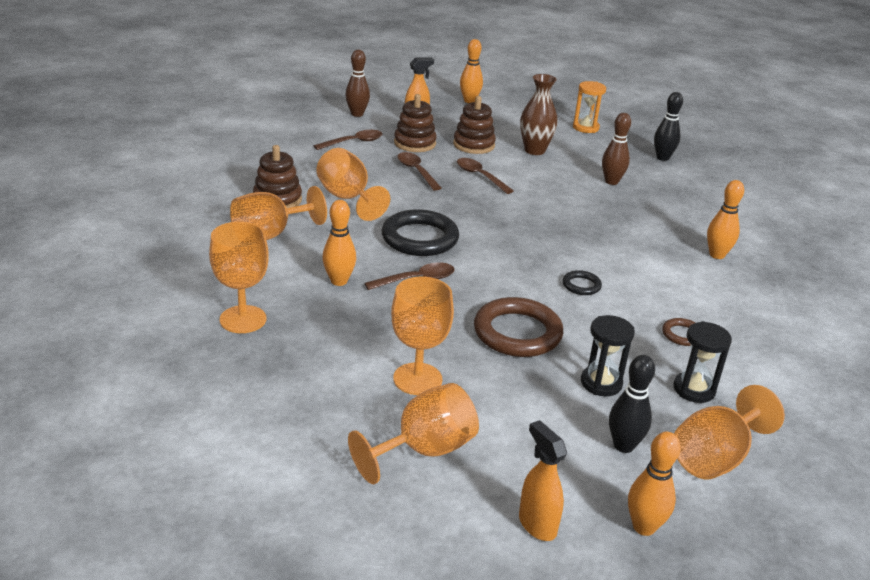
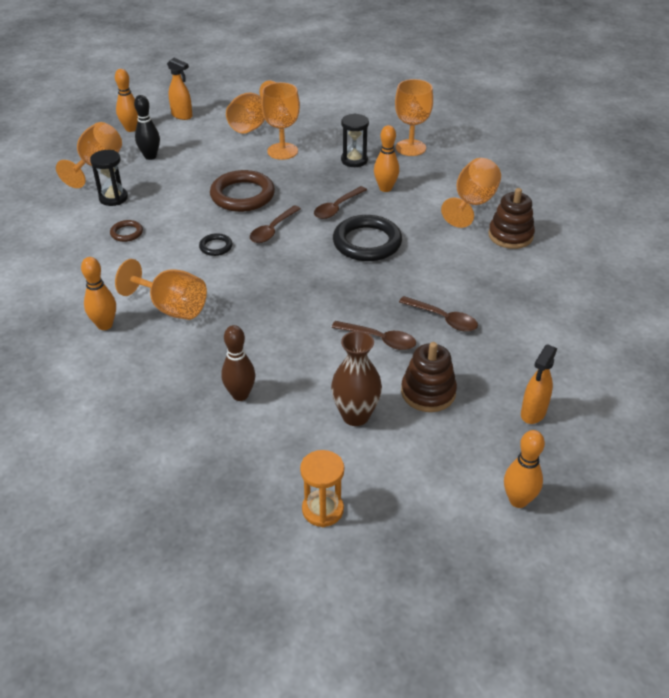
camera: 155 degrees right, 10 degrees up
(348, 198) = (462, 259): orange goblet -> orange goblet (171, 308)
(353, 142) = (545, 335): brown spoon -> brown spoon (272, 230)
(357, 114) = (602, 389): brown bowling pin -> none
(415, 143) = (488, 364): brown stacking toy -> none
(601, 383) = (174, 183): black hourglass -> black hourglass (354, 160)
(662, 158) = (192, 480): black bowling pin -> none

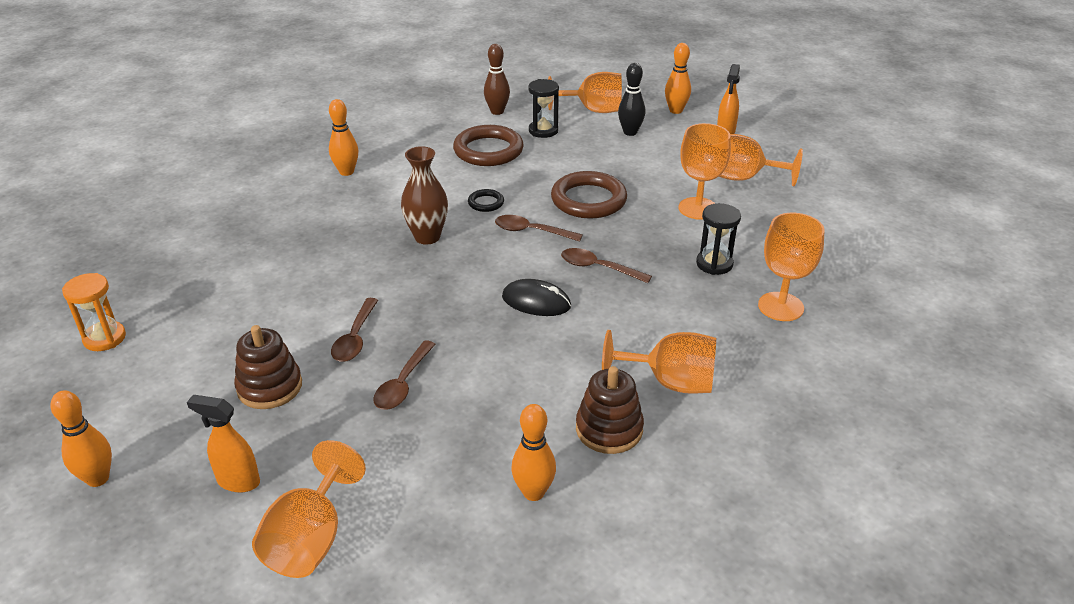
camera: 75 degrees right, 5 degrees down
(126, 233) = (488, 150): brown ring -> brown ring, size x2.10
(171, 308) = (379, 199): orange goblet -> orange goblet (310, 539)
(240, 395) = (258, 262): brown bowling pin -> brown bowling pin (497, 111)
(355, 416) = (231, 339): brown vase -> brown vase (427, 237)
(367, 242) = (536, 301): black ring -> black mouse
(385, 188) = (663, 299): orange bowling pin -> orange bowling pin (533, 492)

